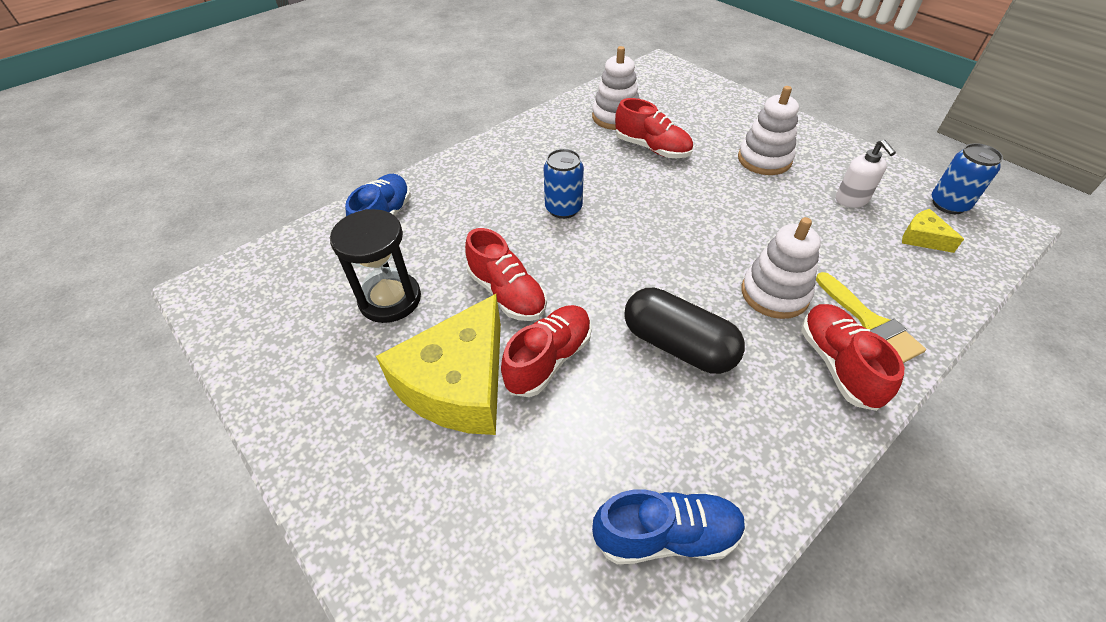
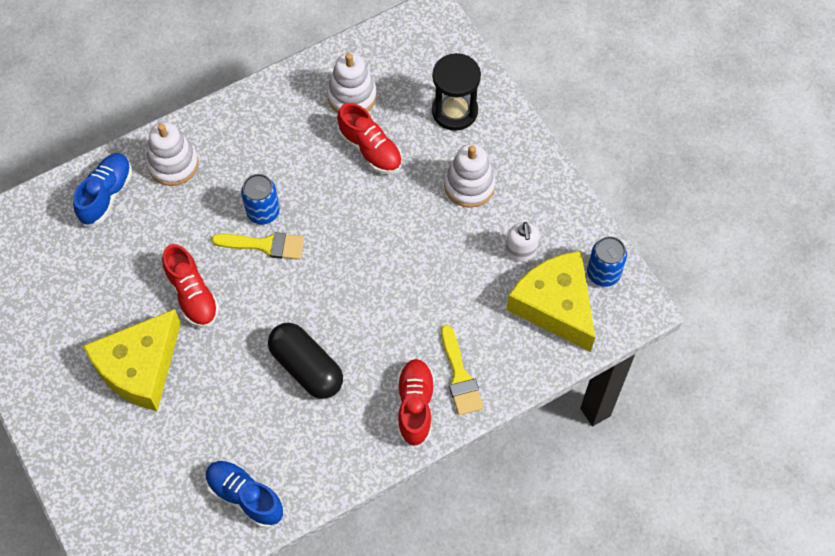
camera: 10 degrees right, 15 degrees up
(390, 299) = (101, 283): black hourglass -> black hourglass (454, 111)
(549, 359) = (208, 360): red shoe -> none
(576, 235) = (265, 245): none -> yellow brush
(666, 535) = (245, 497): blue shoe -> blue shoe turned 150 degrees counterclockwise
(774, 294) = (401, 336): white stacking toy -> white stacking toy (173, 164)
(923, 238) = (555, 305): yellow cheese -> yellow cheese, size x2.30

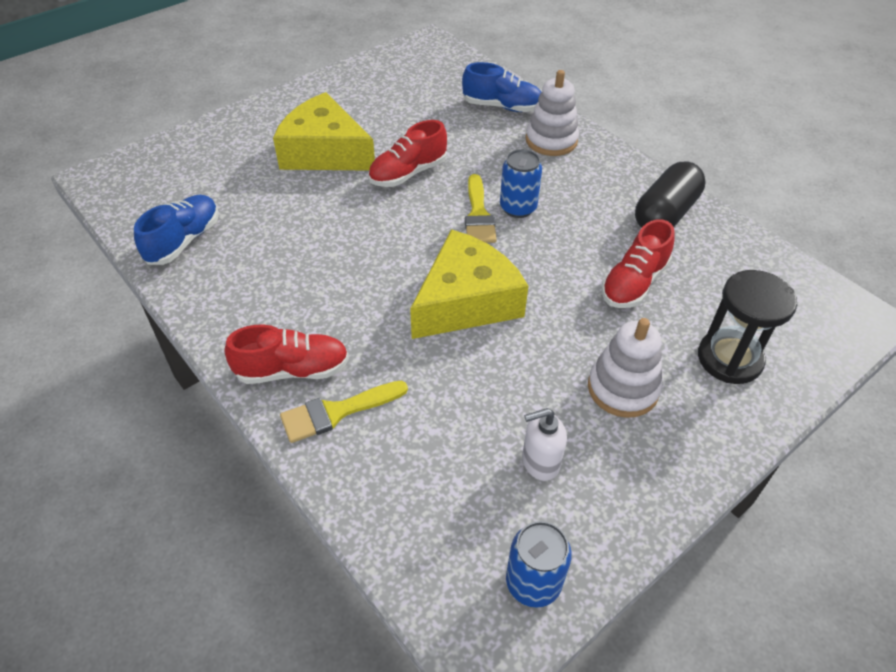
camera: 80 degrees right, 15 degrees down
(306, 367) = (335, 267): black capsule -> black capsule (665, 214)
(352, 96) = (699, 258): white stacking toy -> none
(555, 305) = (462, 517): yellow cheese -> yellow cheese (466, 301)

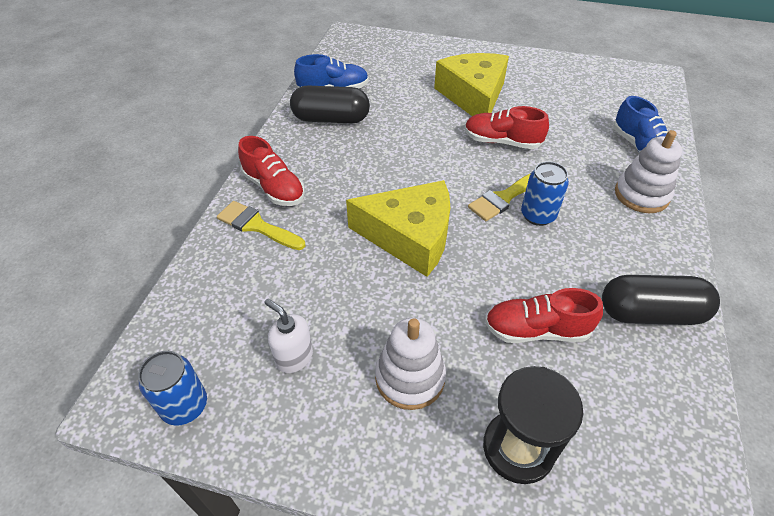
camera: 55 degrees right, 0 degrees up
(232, 268) = (331, 119): none -> black capsule

